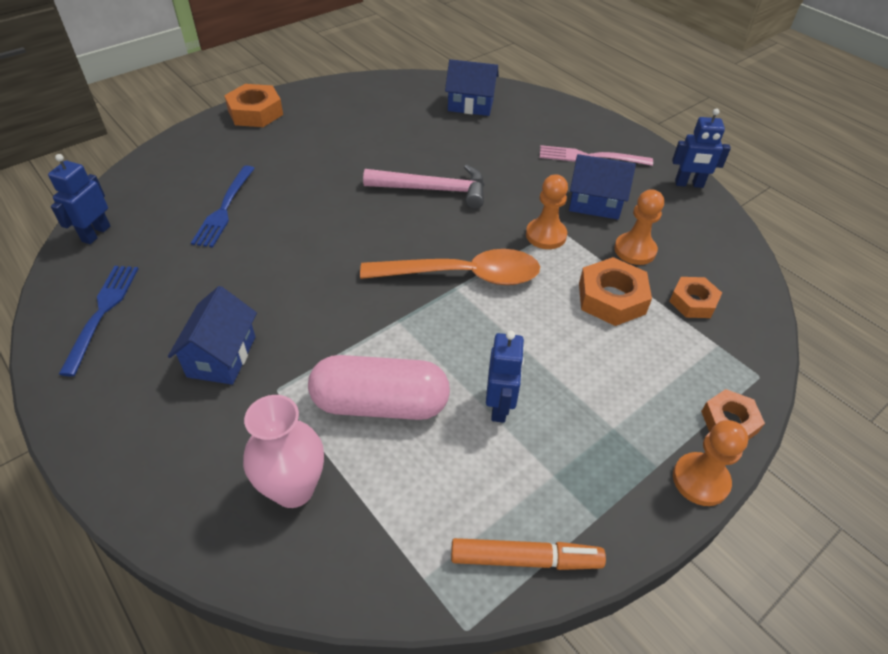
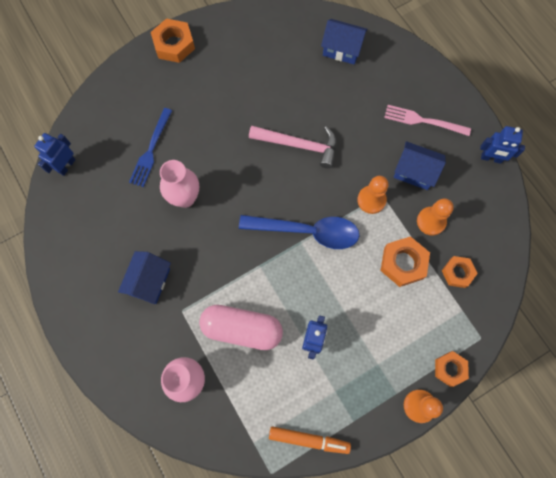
camera: 10 degrees right, 25 degrees up
(102, 312) = (76, 237): blue fork -> none
(276, 254) = (185, 198): none -> pink vase
(463, 275) = (307, 231): orange spoon -> blue spoon

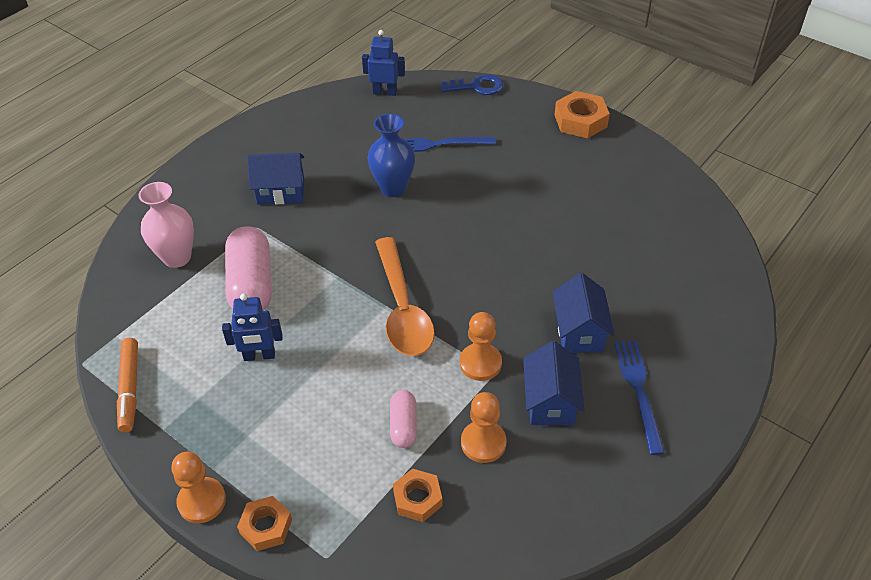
camera: 70 degrees right, 25 degrees down
(97, 96) = (477, 87): none -> blue key
(185, 198) = (393, 188): pink vase -> blue vase
(299, 145) = (517, 266): pink hammer -> none
(307, 231) = (402, 309): blue spoon -> orange spoon
(342, 49) = (687, 269): blue house -> blue house (579, 331)
(403, 263) = (403, 425): orange nut -> pink capsule
(422, 121) = (638, 390): pink fork -> blue fork
(491, 158) = (630, 497): blue robot -> none

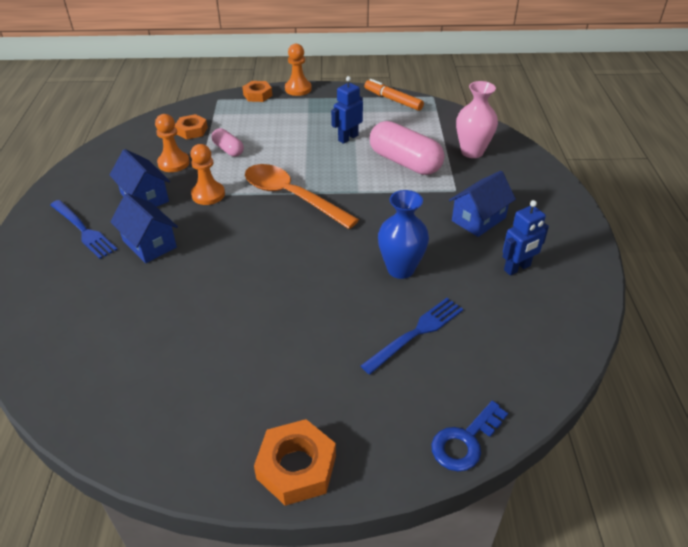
camera: 140 degrees right, 5 degrees down
(385, 92) = (544, 364): blue robot -> blue robot (517, 268)

